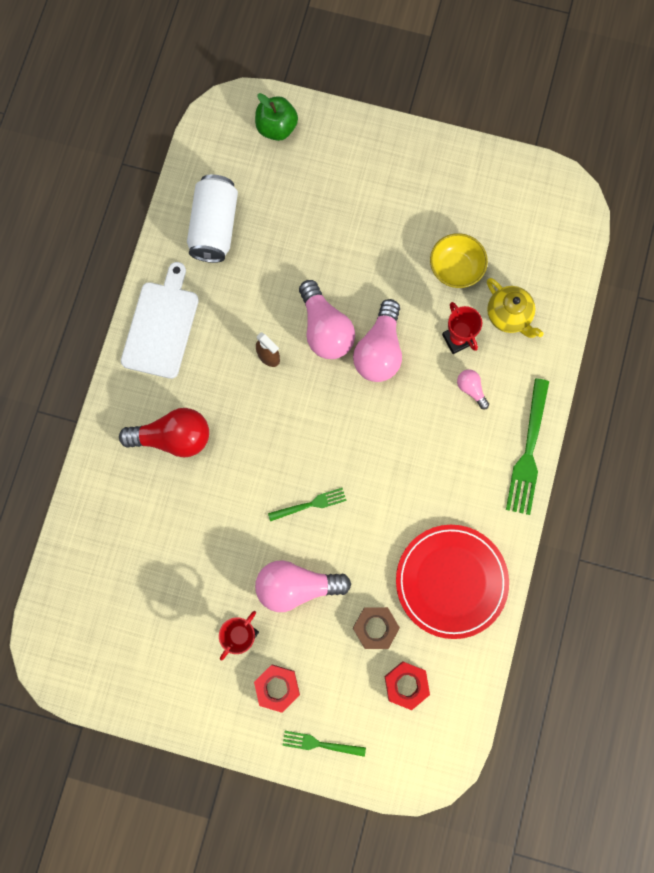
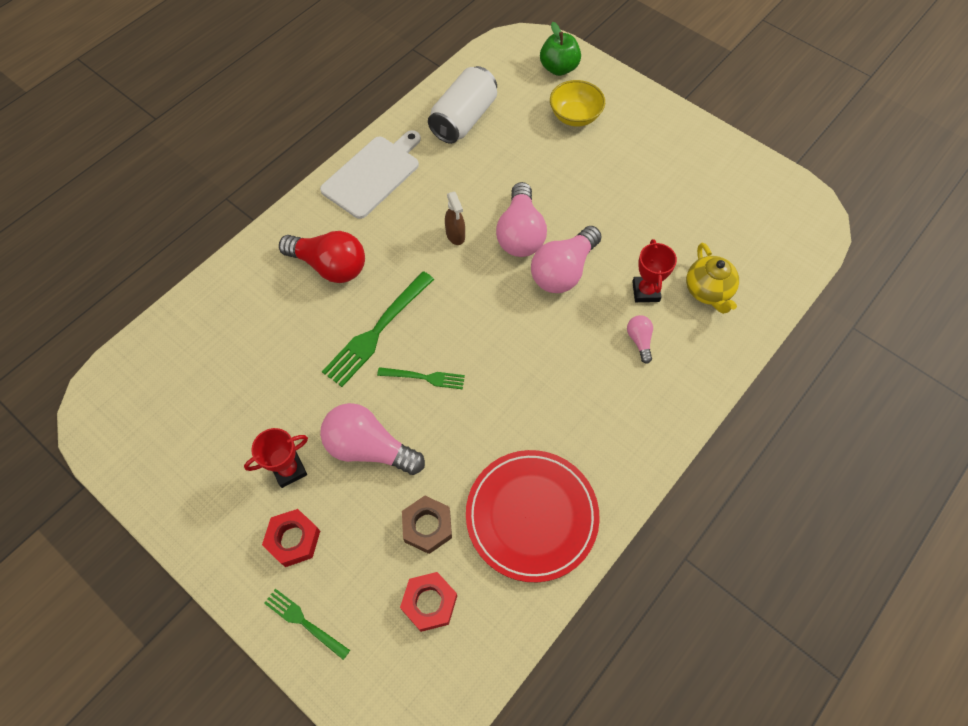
camera: 25 degrees right, 15 degrees down
(455, 268) = (672, 231): yellow bowl -> yellow bowl (575, 116)
(528, 452) = (674, 424): green fork -> green fork (377, 332)

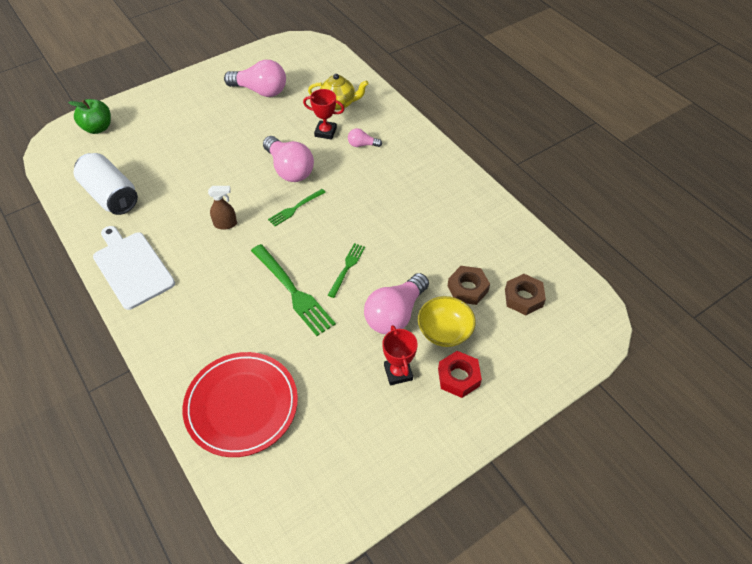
camera: 75 degrees left, 10 degrees down
(303, 622) = (525, 379): green fork -> green fork (295, 208)
(330, 266) = (213, 315): red light bulb -> none
(429, 603) = (523, 298): red nut -> brown nut
(520, 233) = (244, 185): pink light bulb -> pink light bulb (260, 91)
(531, 516) = (473, 229): red plate -> red plate (241, 405)
(575, 116) = (152, 130): yellow bowl -> yellow bowl (444, 332)

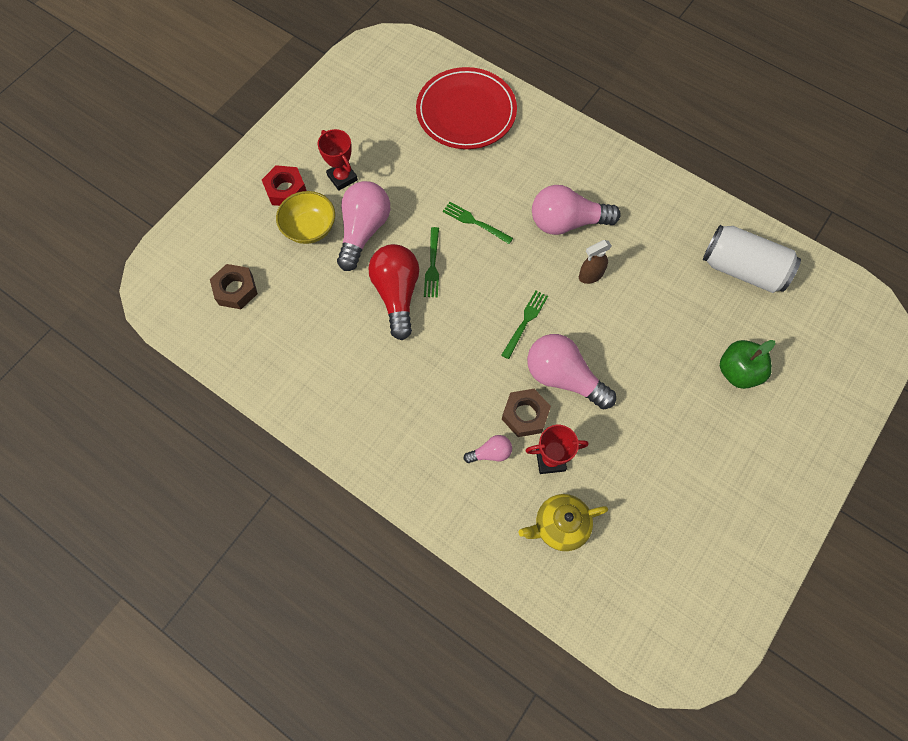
camera: 160 degrees right, 15 degrees up
(98, 128) = (846, 361): green apple -> green apple (738, 372)
(132, 267) = (650, 196): white cutting board -> none
(260, 91) = (686, 512): pink light bulb -> pink light bulb (567, 222)
(293, 292) = (474, 222): green fork -> green fork, size x0.57
(386, 255) = (397, 294): none -> red light bulb
(467, 289) = (297, 282): brown nut -> brown nut (525, 415)

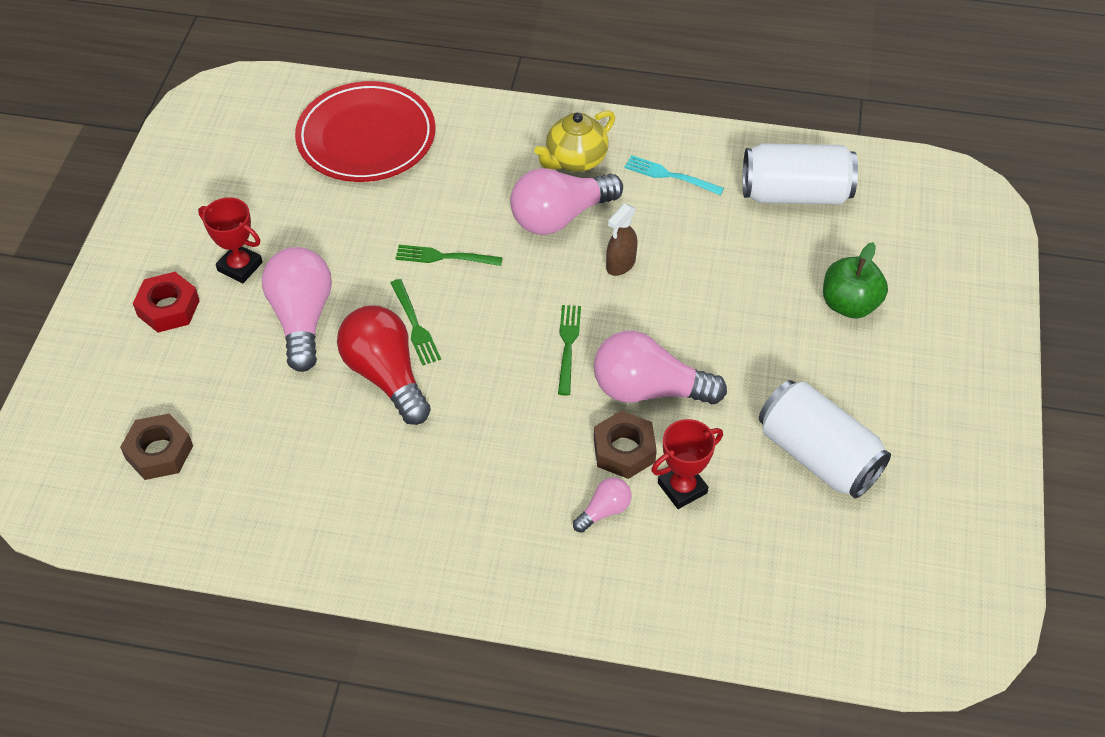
camera: 25 degrees left, 15 degrees down
(309, 228) = (226, 341): yellow bowl -> none
(559, 526) = (733, 557): yellow teapot -> yellow teapot (575, 160)
(656, 477) = (818, 455): none -> white can
(658, 220) = (669, 175): none -> turquoise fork

